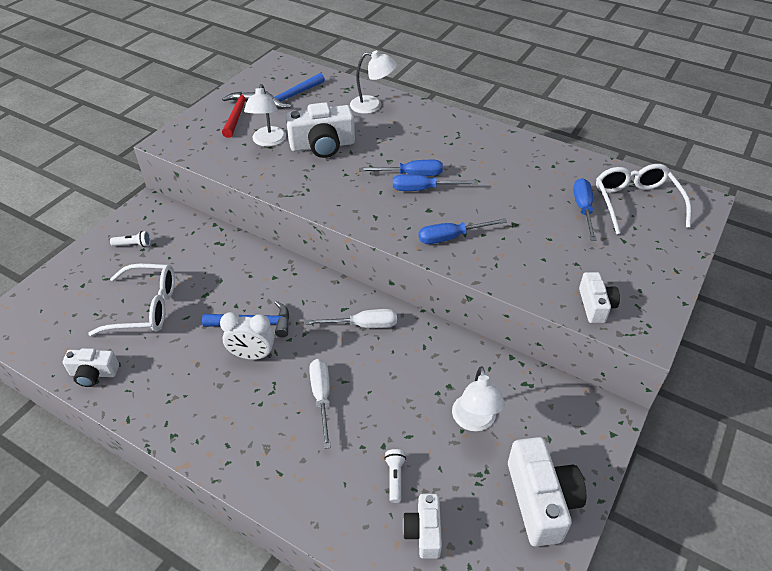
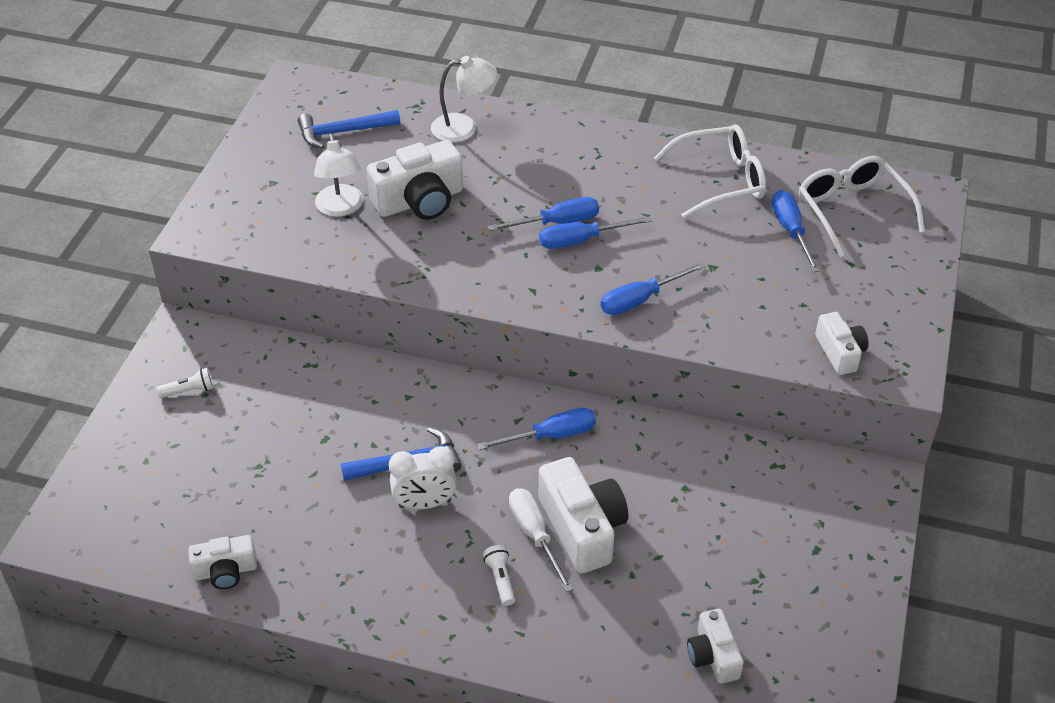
camera: 15 degrees left, 0 degrees up
(146, 307) = (251, 472): white glasses -> white glasses (720, 180)
(238, 114) = (277, 173): red hammer -> none
(292, 96) = (343, 132): blue hammer -> blue hammer turned 45 degrees clockwise
(363, 325) = (551, 436): white screwdriver -> blue screwdriver
(395, 478) = (659, 607): white flashlight -> white flashlight (500, 579)
(474, 421) = (729, 522): white lamp -> none
(541, 500) = (832, 592): white camera -> white camera (582, 528)

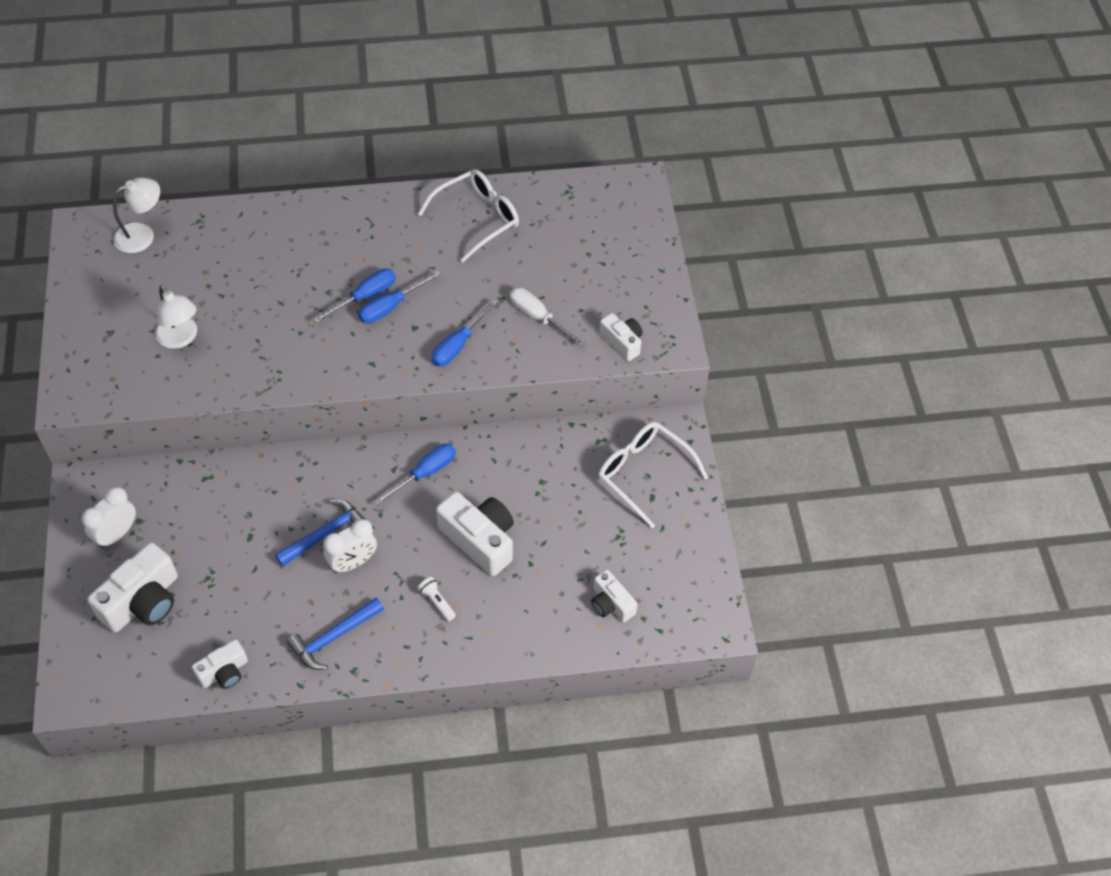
camera: 25 degrees left, 10 degrees up
(189, 390) = (117, 534): white flashlight -> white clock
(343, 132) = (148, 265): blue hammer -> blue hammer (333, 637)
(420, 201) = (244, 311): white camera -> white camera (143, 601)
(464, 127) = (249, 230): white lamp -> white lamp (142, 235)
(535, 535) = (447, 558): white screwdriver -> white screwdriver (538, 317)
(790, 231) = (548, 248): blue screwdriver -> none
(852, 210) = (587, 215): white glasses -> white glasses (643, 473)

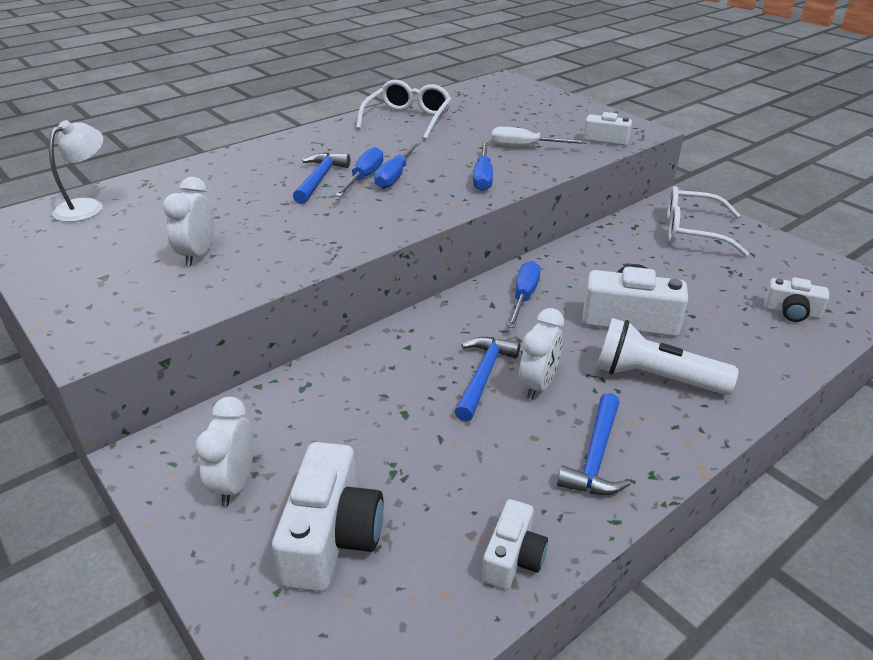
camera: 30 degrees left, 20 degrees down
(181, 338) = (198, 255): white lamp -> white clock
(329, 281) = (319, 179): none -> blue hammer
(437, 602) = (655, 378): white flashlight -> white flashlight, size x2.25

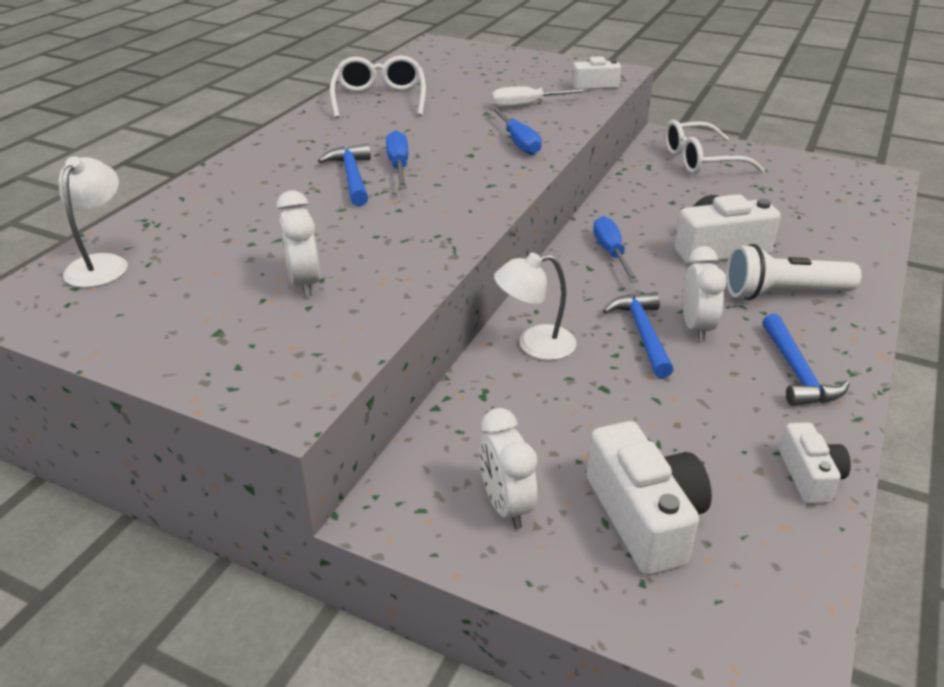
camera: 25 degrees left, 0 degrees up
(383, 358) = (534, 344): none -> white lamp
(395, 176) = (429, 158): blue screwdriver -> none
(791, 312) = (836, 211): white camera -> none

